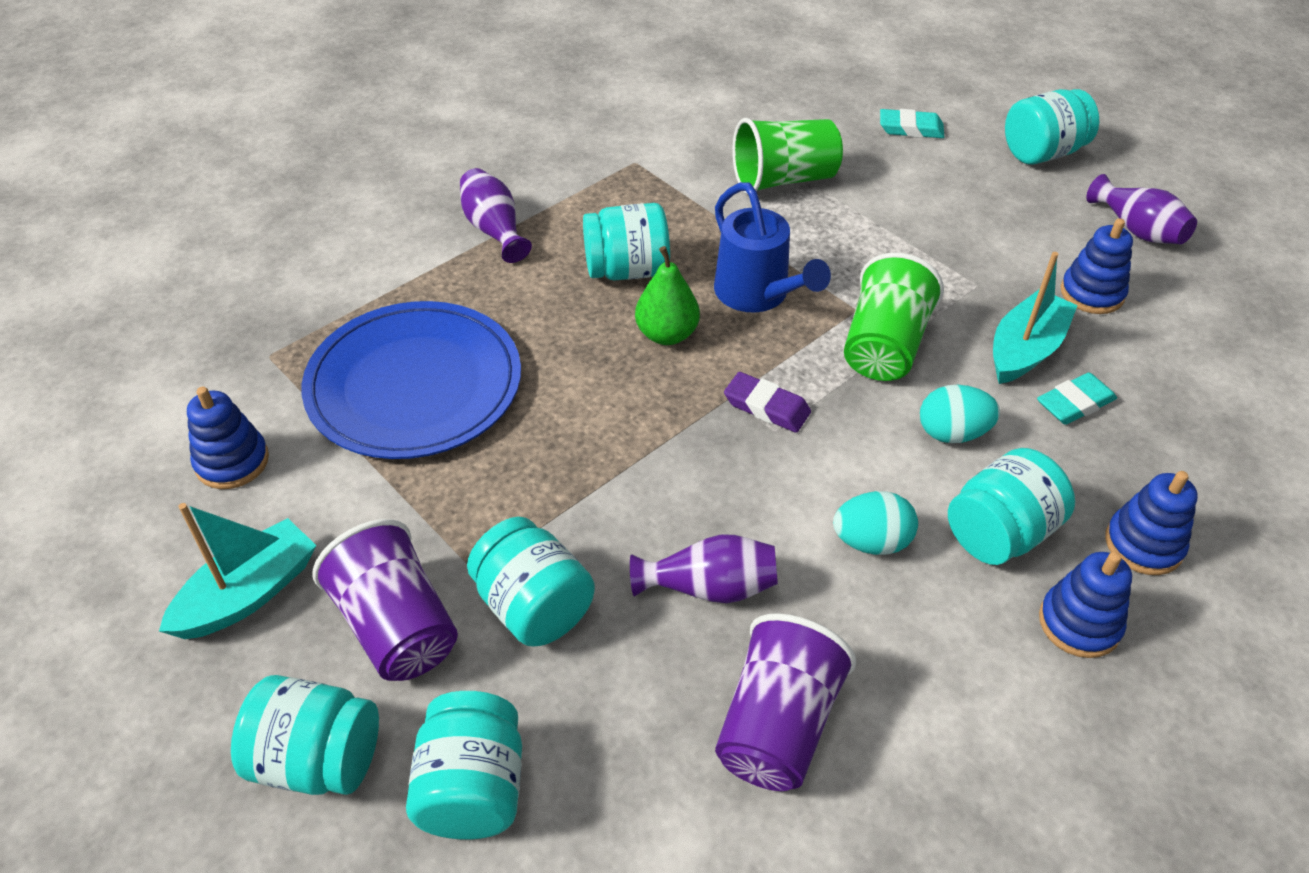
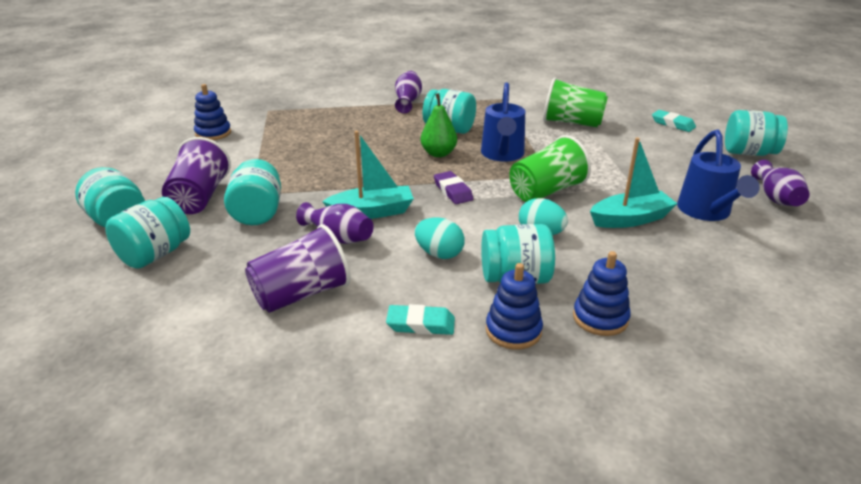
camera: 35 degrees right, 15 degrees down
(248, 594) = (165, 169): turquoise boat -> turquoise boat (372, 212)
(414, 385) = (308, 134): blue plate -> none
(1075, 403) = (634, 249): turquoise eraser -> turquoise eraser (421, 324)
(1092, 293) = (707, 212): blue stacking toy -> blue watering can

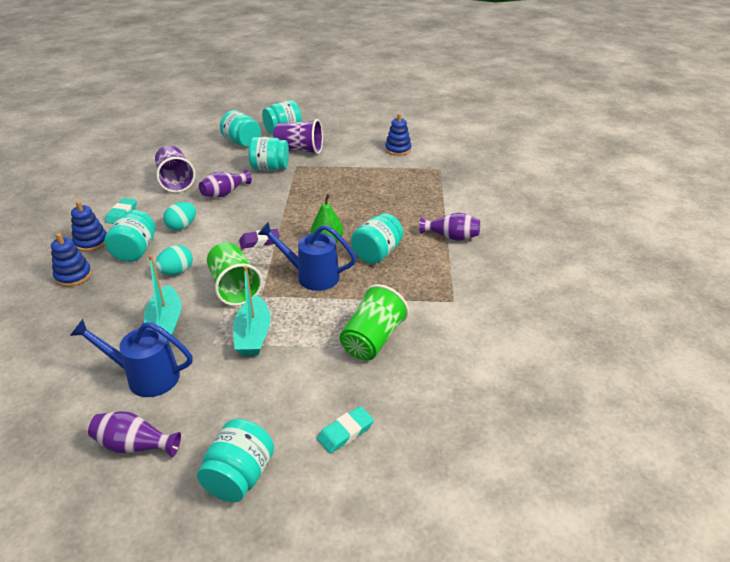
camera: 100 degrees right, 5 degrees up
(372, 212) = (248, 206): turquoise boat -> turquoise boat (253, 335)

